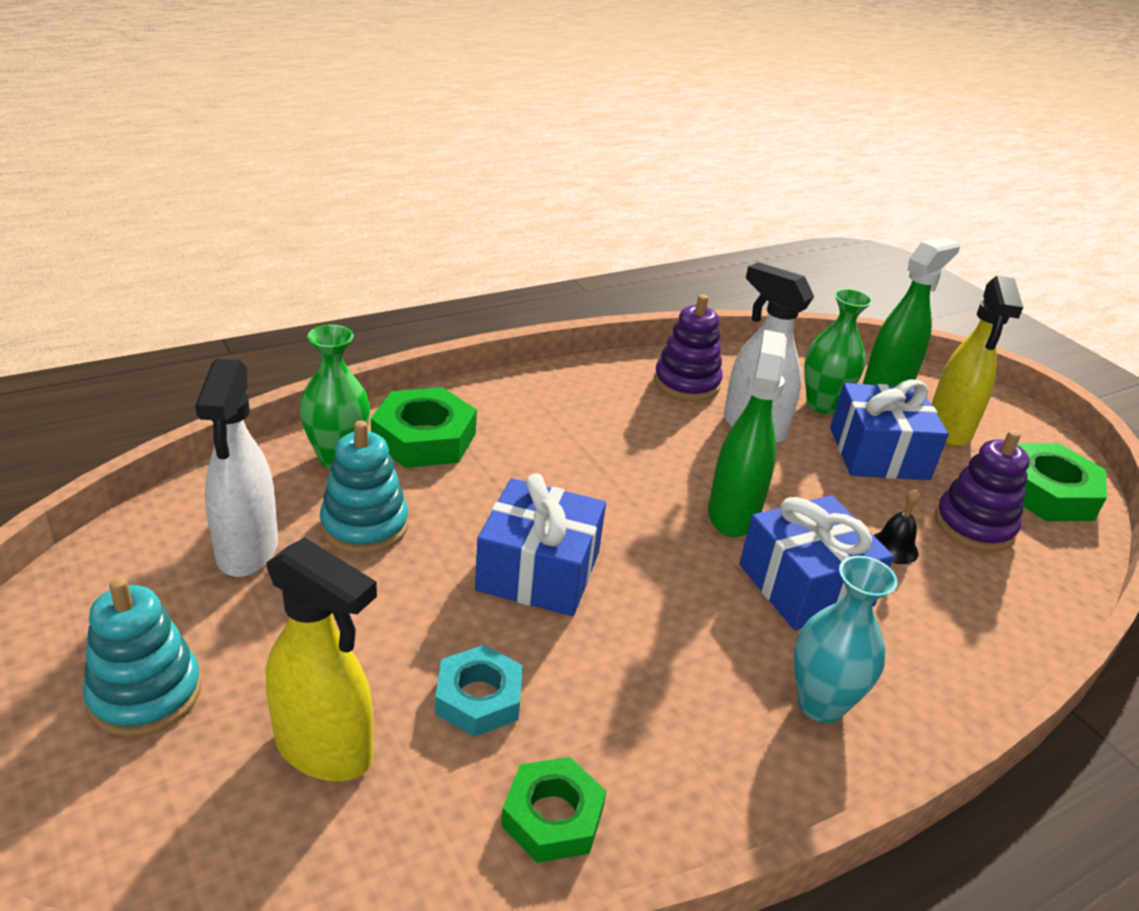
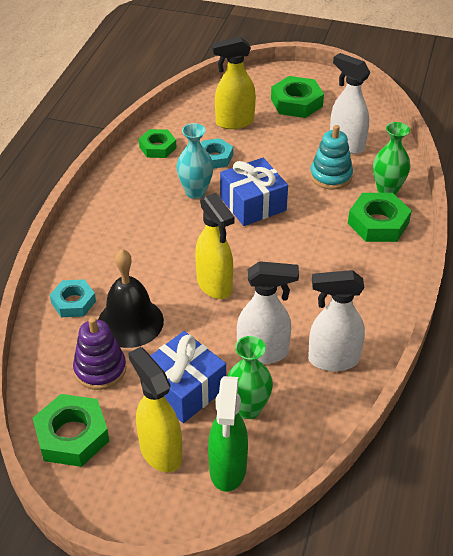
camera: 140 degrees right, 10 degrees up
(145, 694) = (296, 102): turquoise stacking toy -> green nut
(686, 383) = (332, 359): purple stacking toy -> white spray bottle
(733, 514) = (214, 285): green spray bottle -> yellow spray bottle
(805, 585) = (152, 271): blue gift -> none
(820, 704) = (108, 227): turquoise vase -> turquoise vase (195, 192)
(894, 547) = (130, 322): black bell -> black bell, size x2.27
(966, 623) = (73, 302): none -> turquoise nut

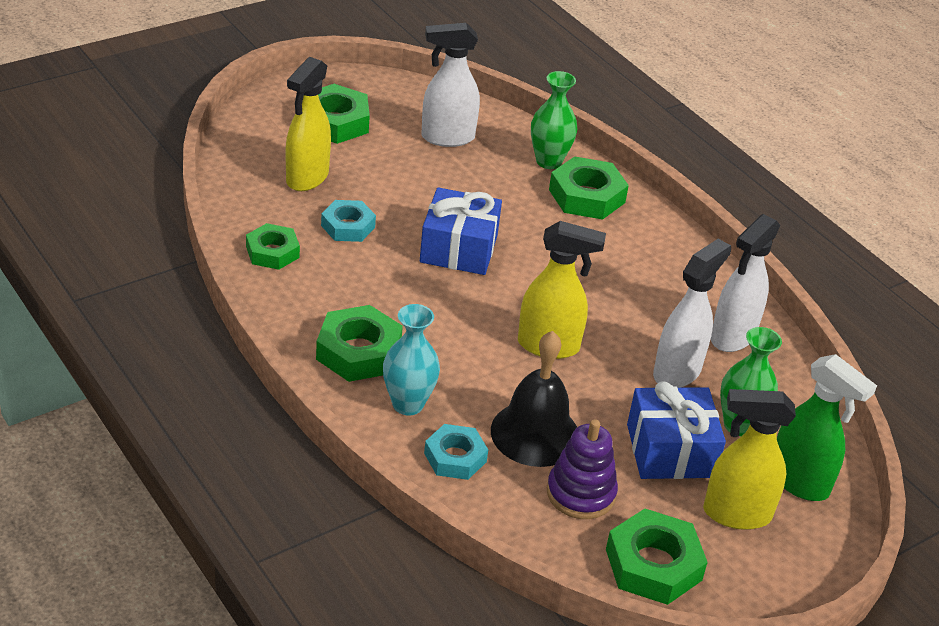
camera: 55 degrees left, 5 degrees down
(117, 220) = (358, 351): none -> green nut
(195, 192) = (387, 272): turquoise vase -> turquoise vase (408, 404)
(331, 176) = (482, 177): turquoise stacking toy -> none

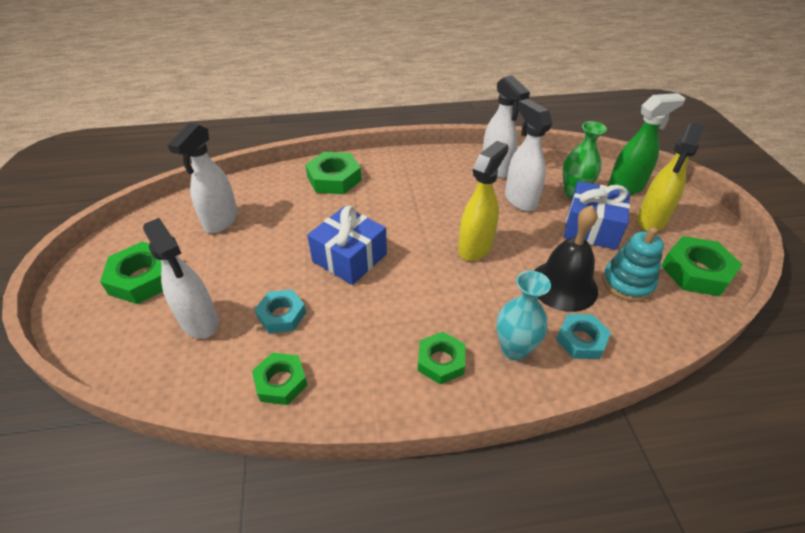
camera: 60 degrees left, 5 degrees up
(307, 178) = (200, 322): yellow spray bottle -> white spray bottle
(358, 351) = (441, 361): green nut -> green nut, size x0.67
(548, 161) = (287, 182): green vase -> none
(581, 493) = (627, 283): purple stacking toy -> turquoise stacking toy

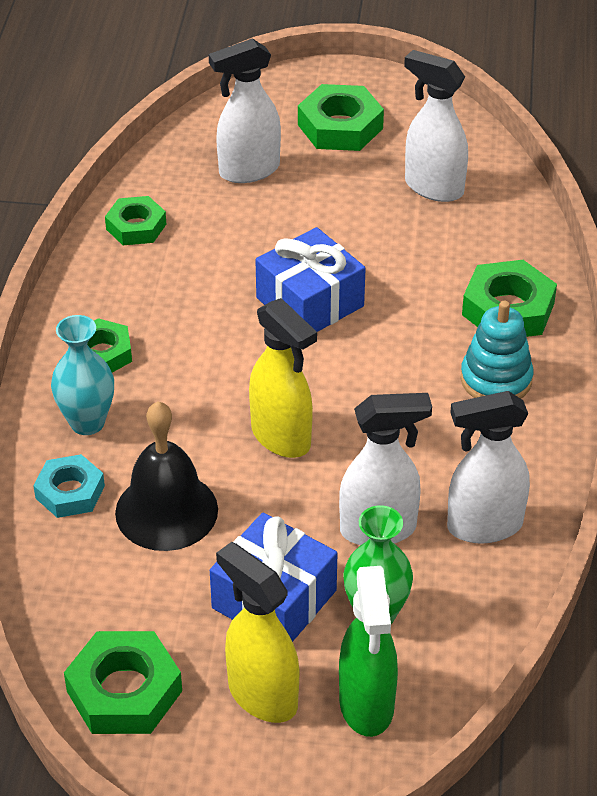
camera: 105 degrees right, 0 degrees up
(281, 315) = (231, 233): turquoise nut -> none
(627, 283) = (139, 588): turquoise stacking toy -> turquoise stacking toy (496, 379)

